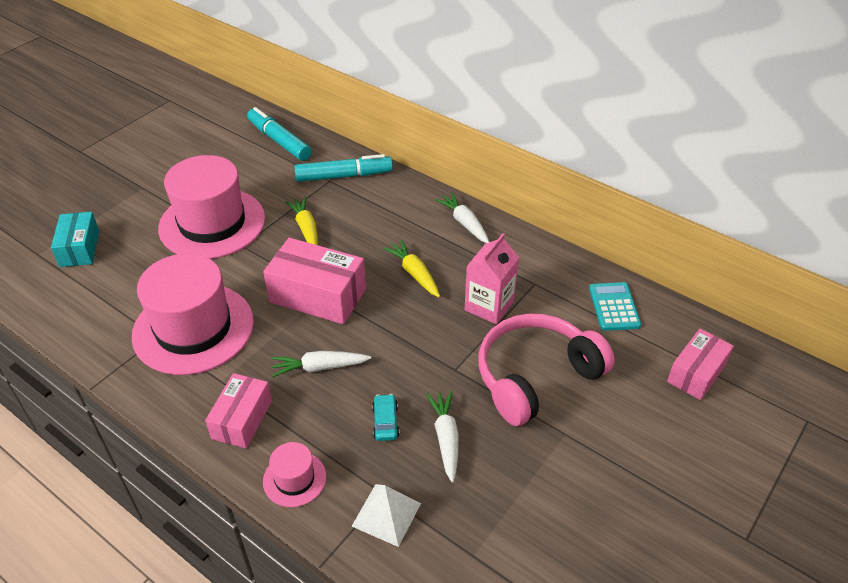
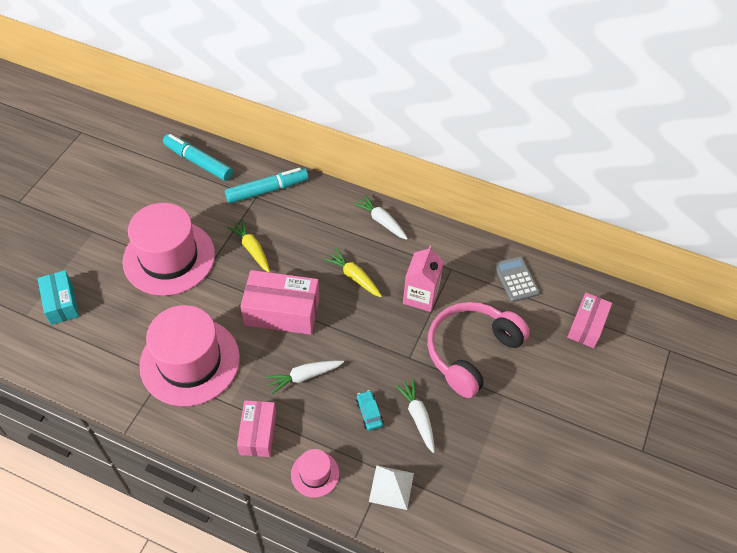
camera: 15 degrees left, 10 degrees up
(614, 307) = (516, 279): turquoise calculator -> grey calculator

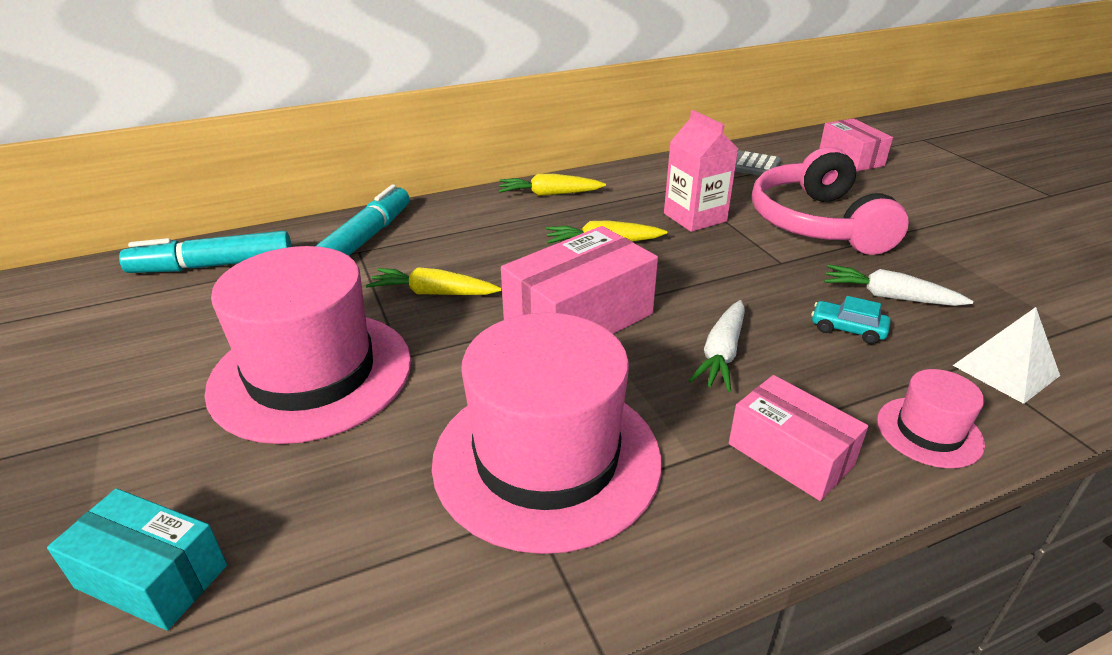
camera: 45 degrees left, 20 degrees down
(381, 221) = (549, 194): white carrot -> yellow carrot

